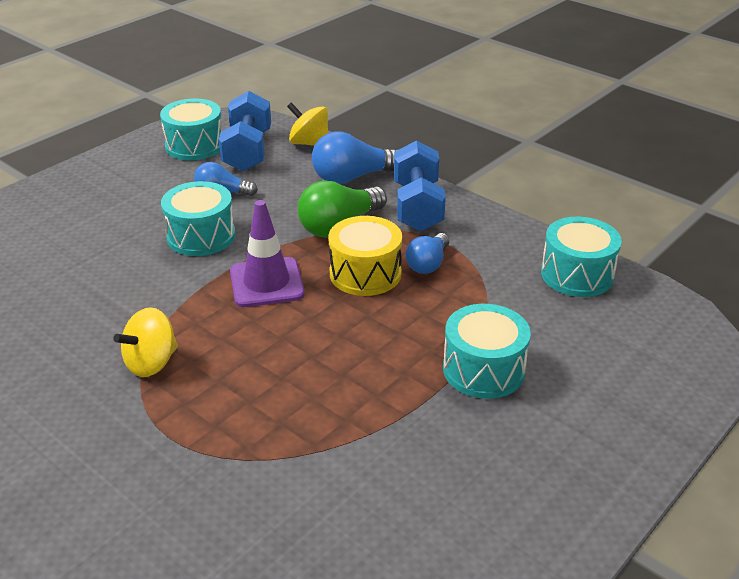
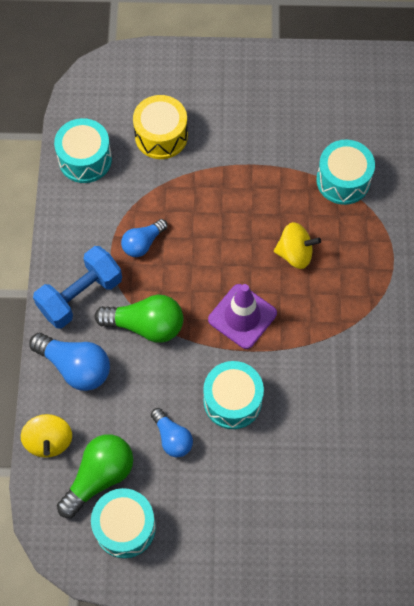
camera: 130 degrees left, 30 degrees up
(151, 363) = (359, 313): yellow spinning top -> yellow spinning top (295, 253)
(248, 151) = (99, 477): blue dumbbell -> green light bulb
(365, 273) = (184, 270): yellow drum -> yellow drum (161, 136)
(428, 264) = (143, 243): blue light bulb -> blue light bulb turned 150 degrees clockwise
(483, 369) = (215, 154): turquoise drum -> turquoise drum (343, 180)

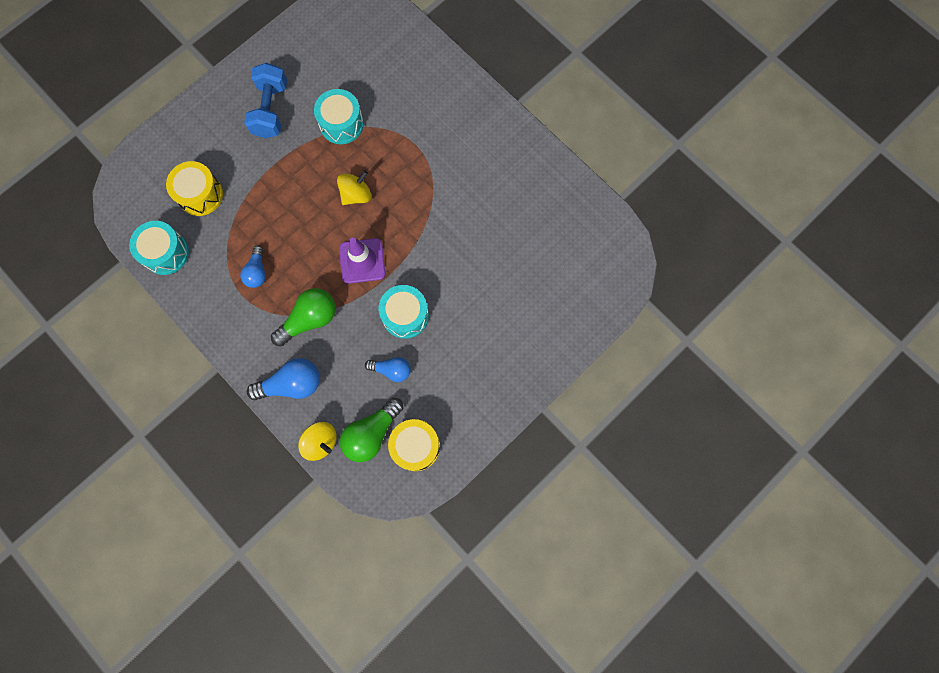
camera: 45 degrees left, 10 degrees up
(80, 295) = (250, 339): blue dumbbell -> blue dumbbell (270, 110)
(99, 477) = (372, 433): green light bulb -> green light bulb turned 135 degrees counterclockwise
(125, 527) = (415, 446): turquoise drum -> yellow drum

